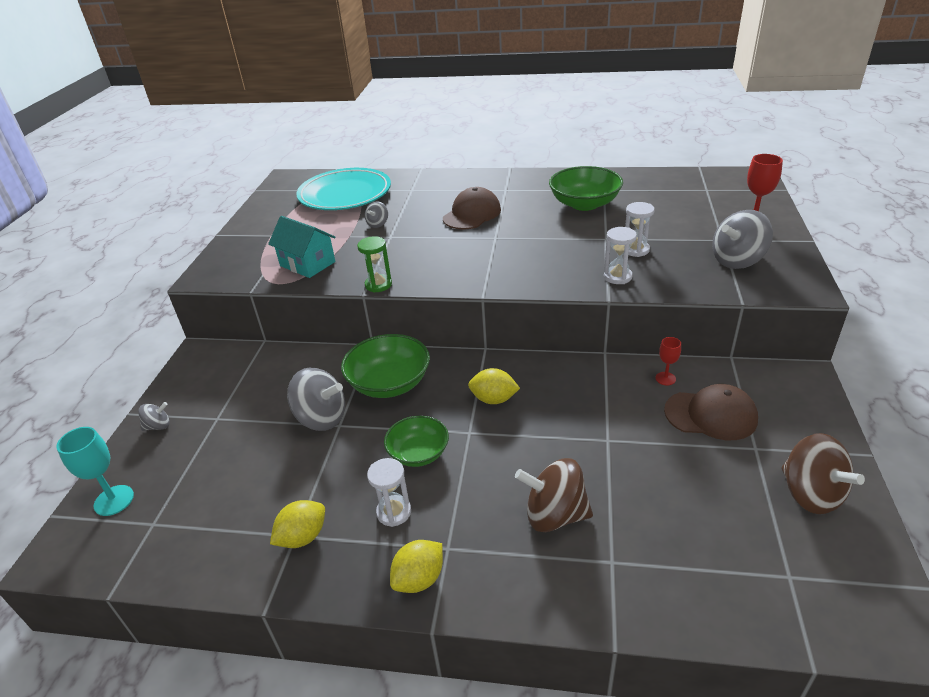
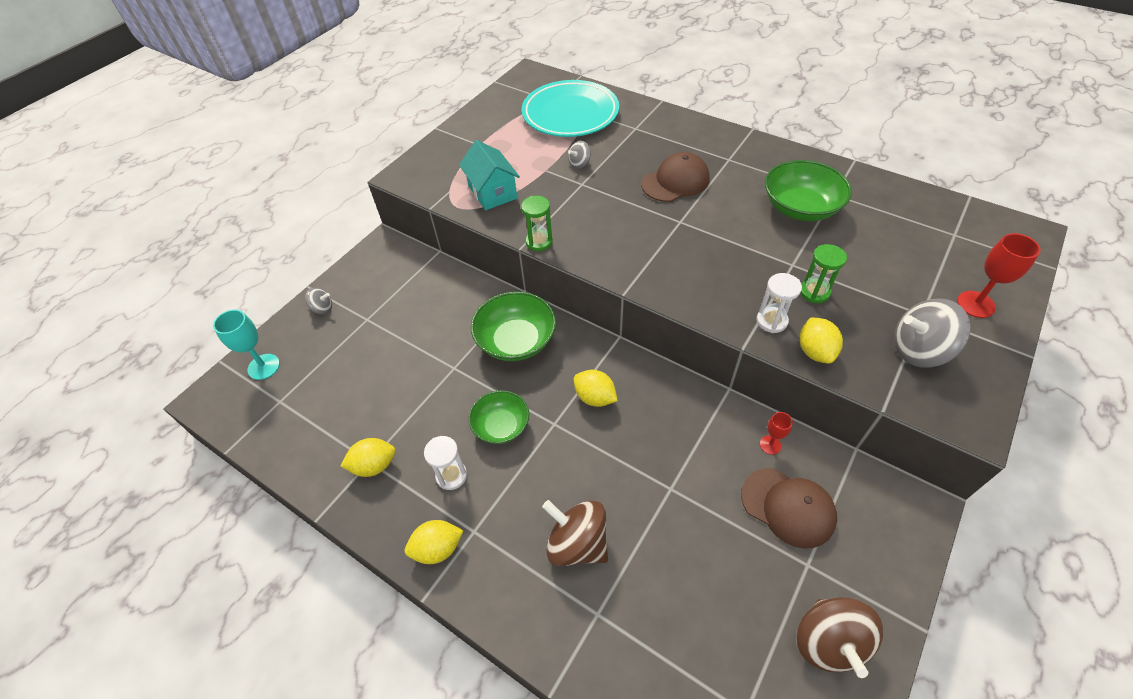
camera: 25 degrees right, 15 degrees up
(321, 418) = (444, 354): grey spinning top -> none
(635, 250) = (814, 292): white hourglass -> green hourglass
(665, 285) = (815, 351): none -> yellow lemon

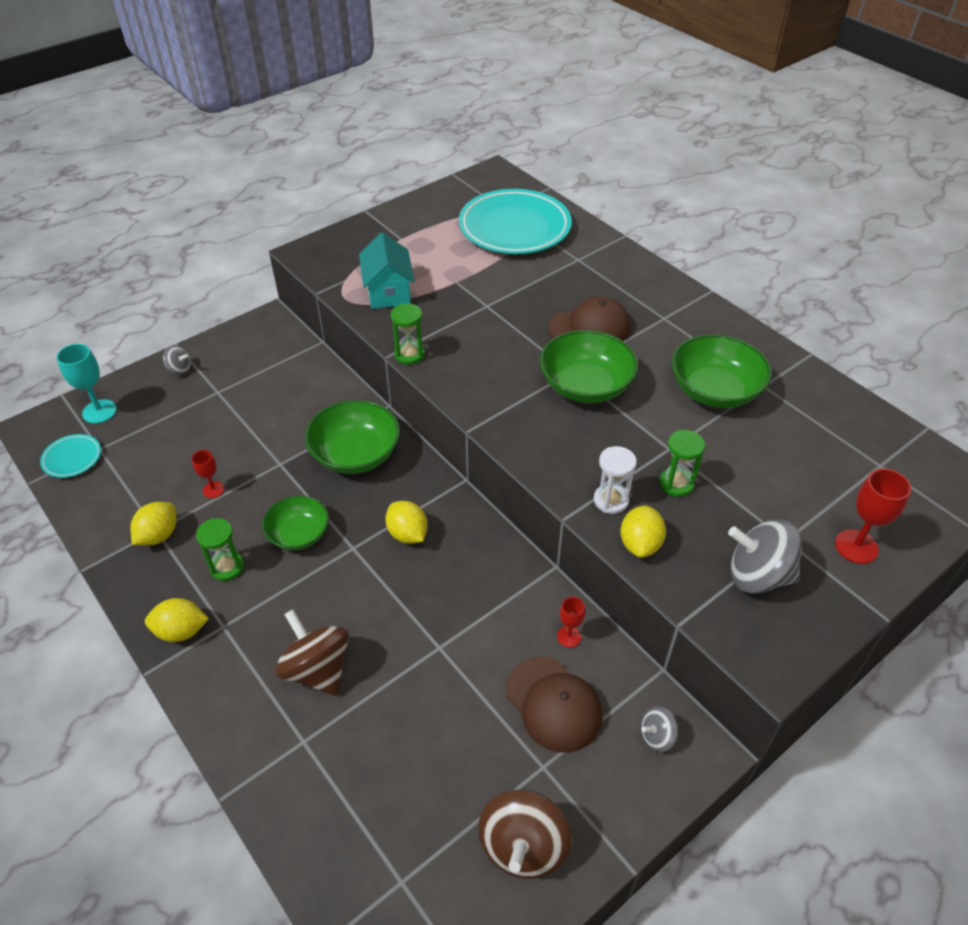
camera: 15 degrees right, 5 degrees down
(257, 418) = (72, 458): none -> turquoise plate
(374, 465) = (159, 535): yellow lemon -> yellow lemon turned 60 degrees counterclockwise
(405, 408) = (213, 490): none -> red goblet
(451, 475) = (227, 567): white hourglass -> green hourglass
(579, 164) = (495, 284): grey spinning top -> grey spinning top (657, 736)
(698, 230) = (585, 386): none -> green bowl

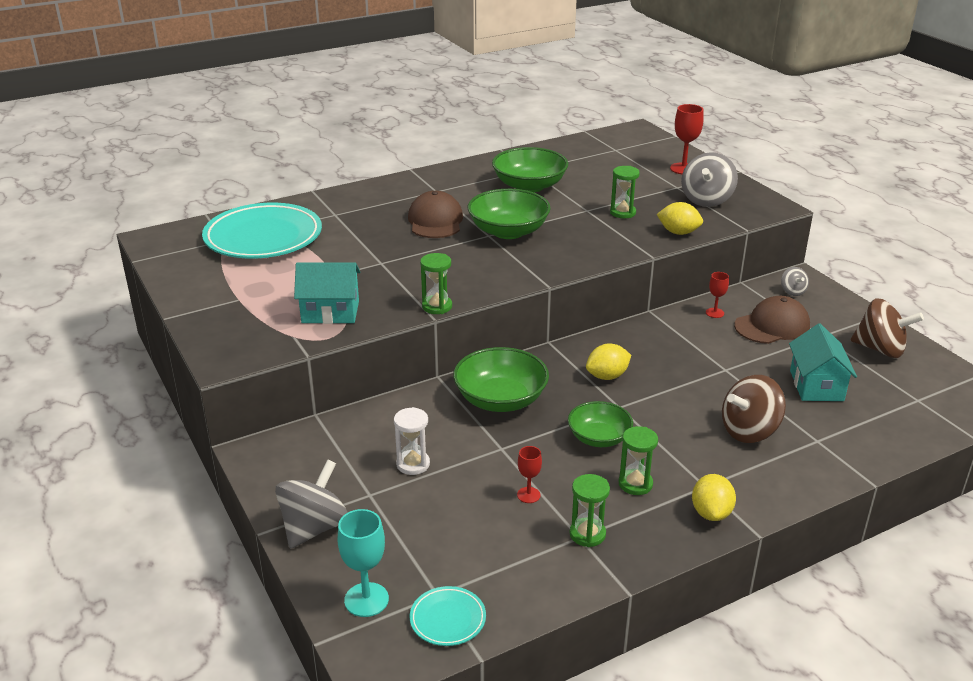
camera: 80 degrees left, 15 degrees down
(159, 535) = (587, 534): yellow lemon -> green hourglass
(180, 370) = (314, 527): grey spinning top -> grey spinning top, size x1.94
(418, 750) = (816, 385): none -> turquoise house
(611, 500) = (636, 237): white hourglass -> white hourglass (413, 464)

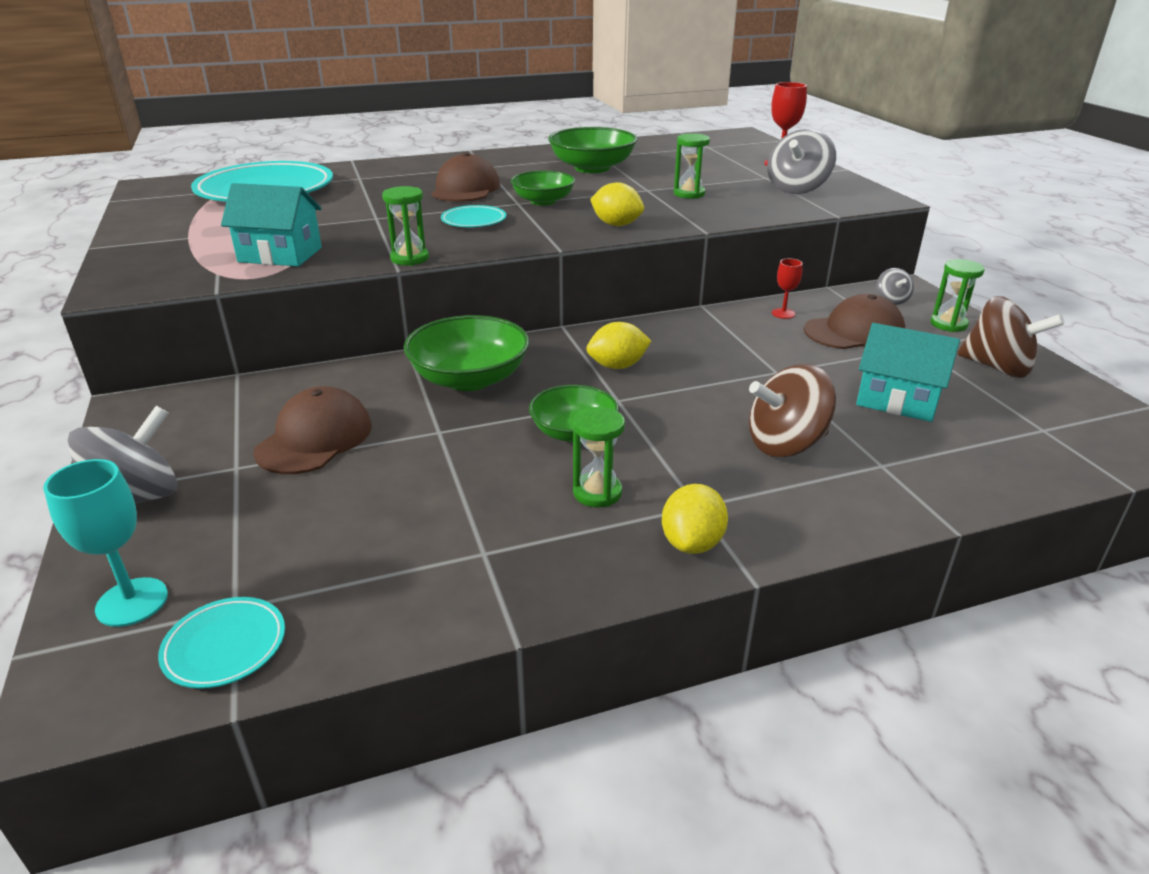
camera: 10 degrees right, 0 degrees up
(413, 464) = (315, 438): white hourglass -> brown cap
(464, 259) = (473, 221): none -> turquoise plate
(508, 231) = (543, 201): green bowl -> green bowl, size x0.65
(528, 495) = (442, 490): red goblet -> none
(587, 534) = (497, 550): green hourglass -> green hourglass (948, 324)
(678, 232) = (749, 213): yellow lemon -> yellow lemon (616, 225)
(816, 385) = (897, 400): turquoise house -> turquoise house turned 75 degrees counterclockwise

